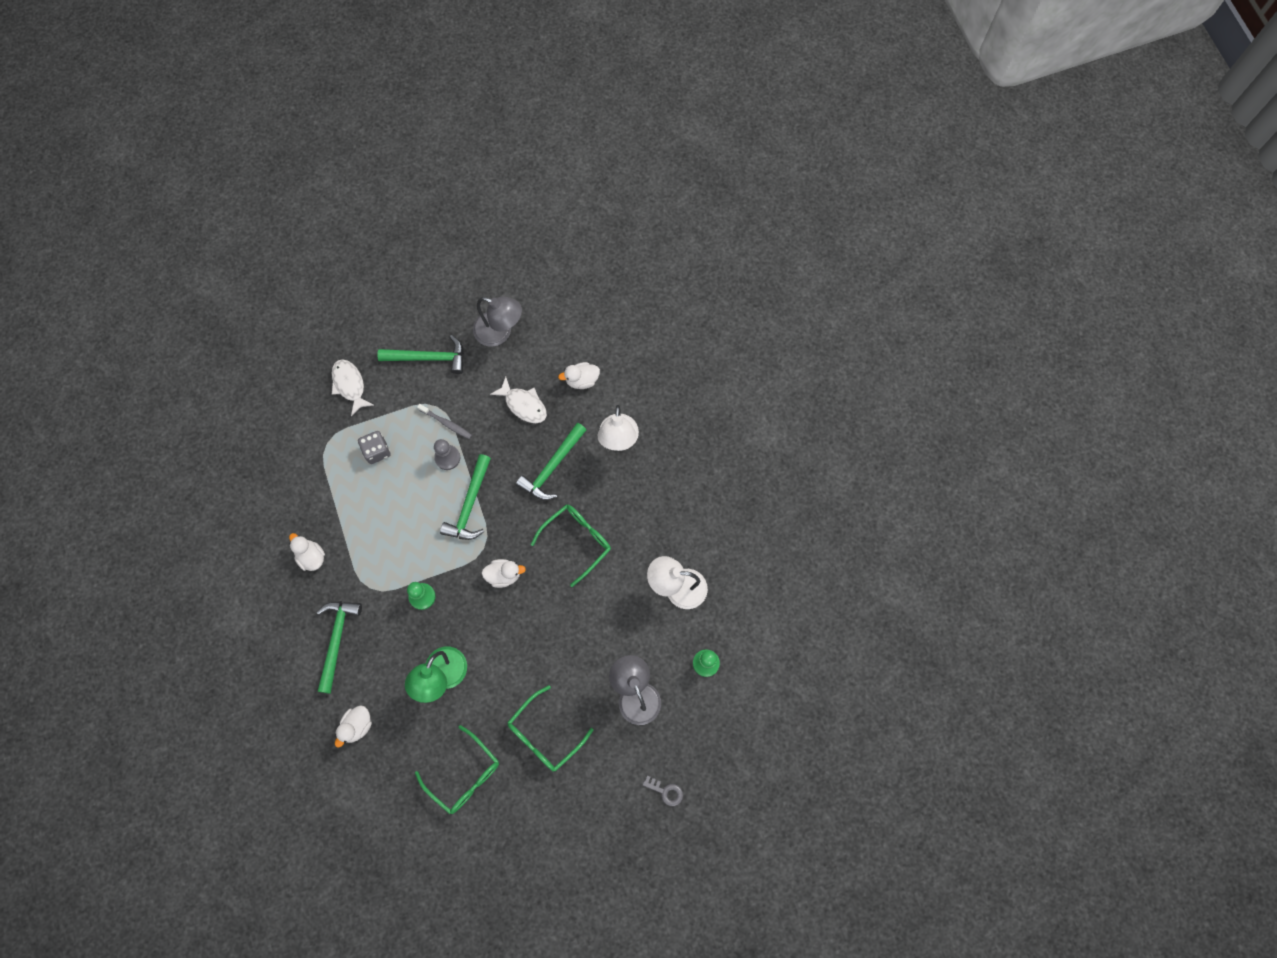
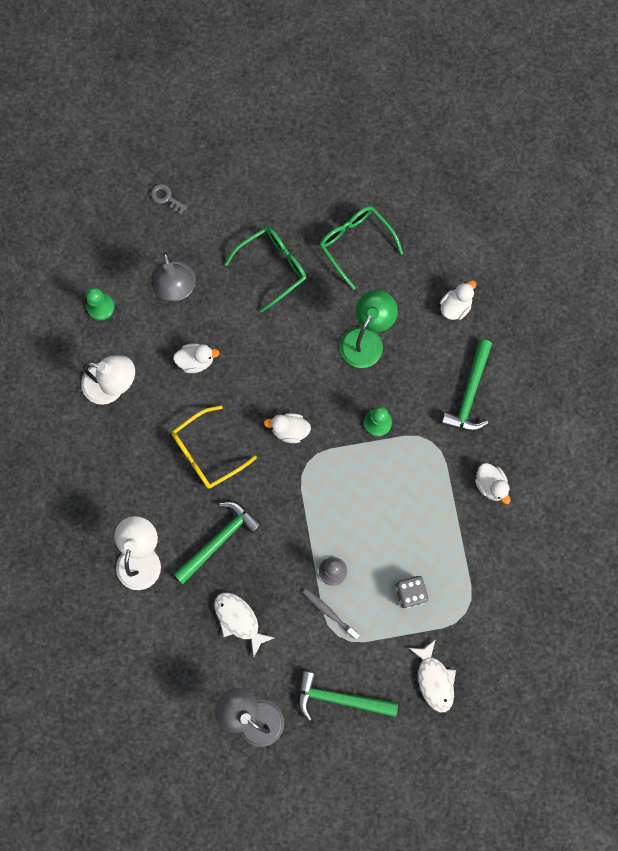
camera: 170 degrees left, 5 degrees up
(470, 505) = (315, 513): green hammer -> none
(576, 541) = (207, 452): green glasses -> yellow glasses
(582, 380) = (168, 638): white duck -> white duck (196, 361)

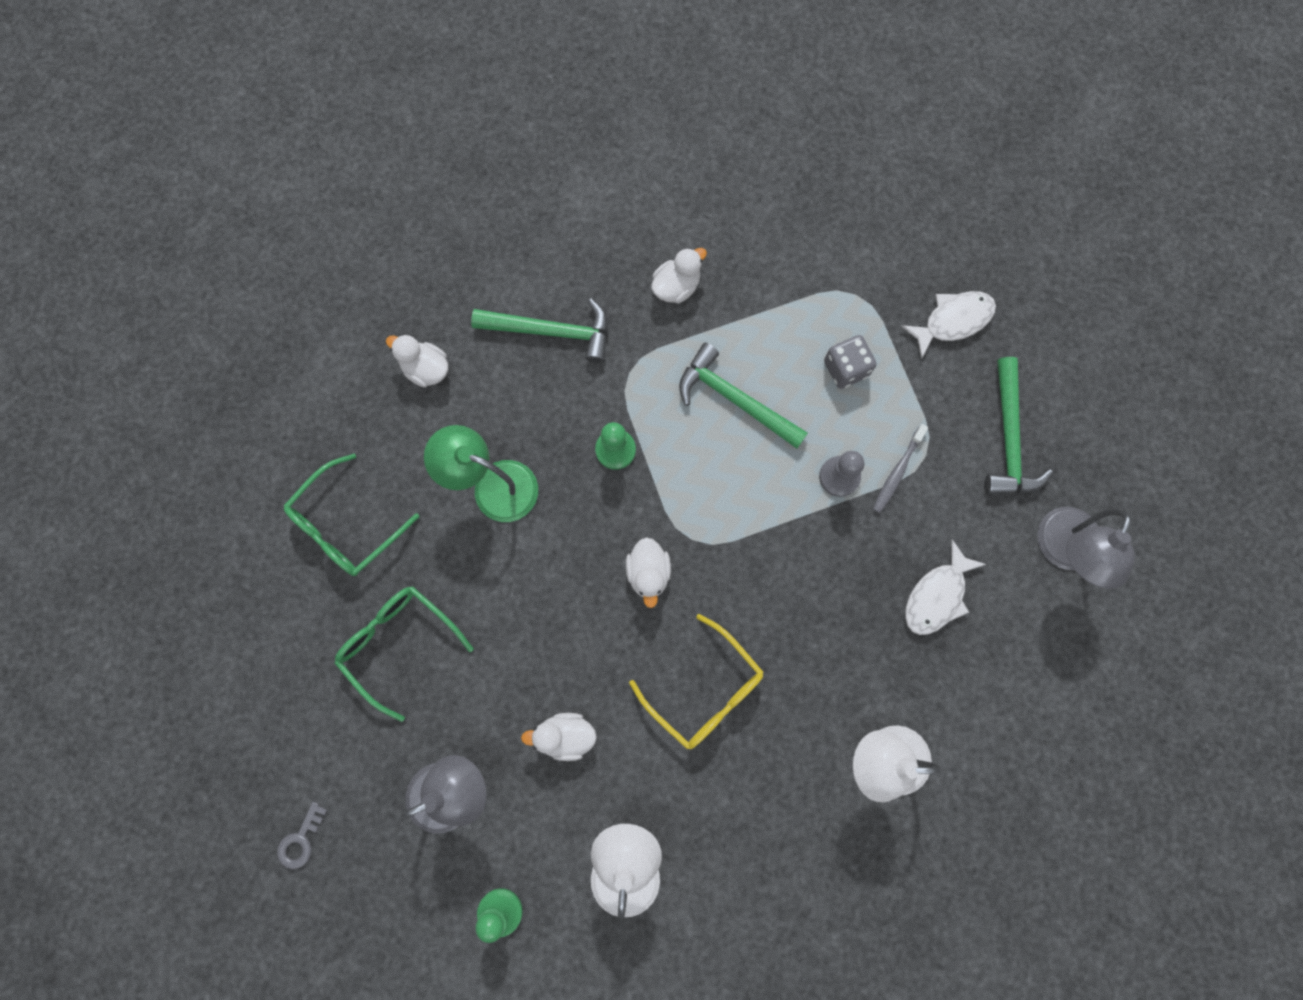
camera: 100 degrees left, 0 degrees up
(196, 361) = (565, 736): white duck -> white duck turned 75 degrees counterclockwise
(219, 540) = (830, 646): green hammer -> green hammer (735, 399)

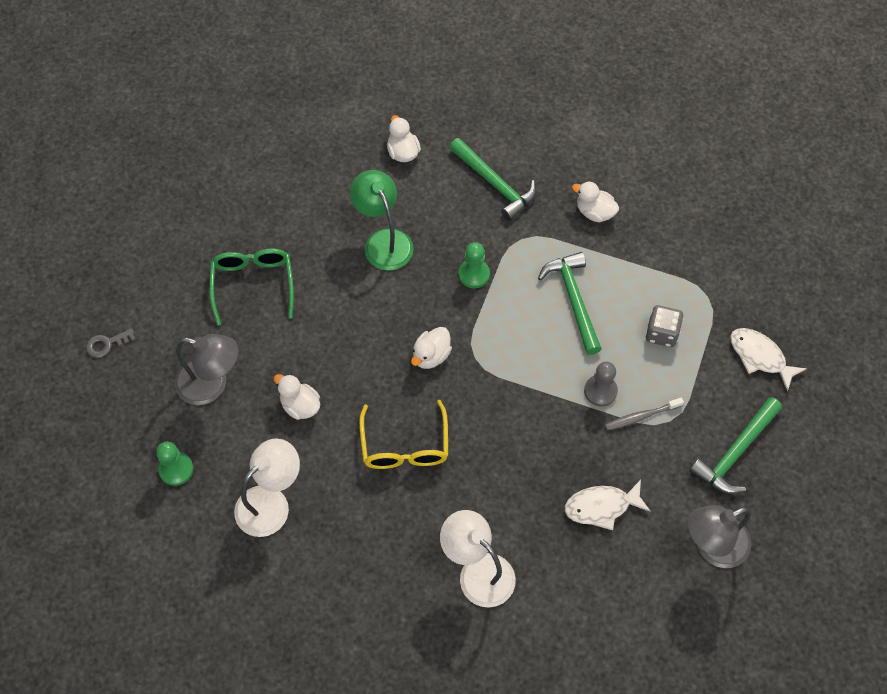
camera: 40 degrees right, 15 degrees down
(347, 524) = (283, 201): green glasses -> none
(676, 286) = (594, 212): white duck -> white duck turned 150 degrees counterclockwise
(952, 321) = (760, 357): white fish -> white fish turned 150 degrees counterclockwise

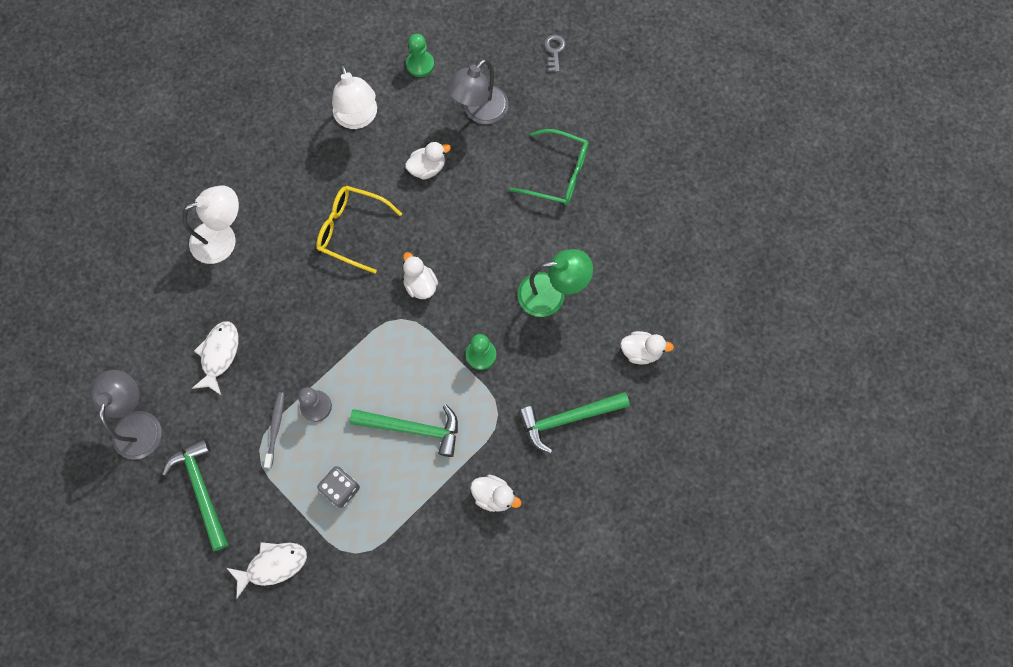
camera: 115 degrees right, 10 degrees up
(594, 212) = (494, 496): white duck -> white duck turned 60 degrees clockwise

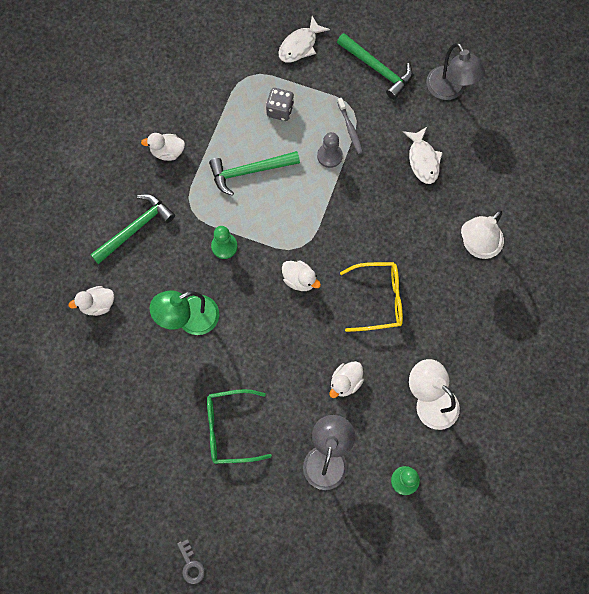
camera: 155 degrees right, 0 degrees up
(554, 51) = (288, 555): grey key -> grey key (191, 565)

